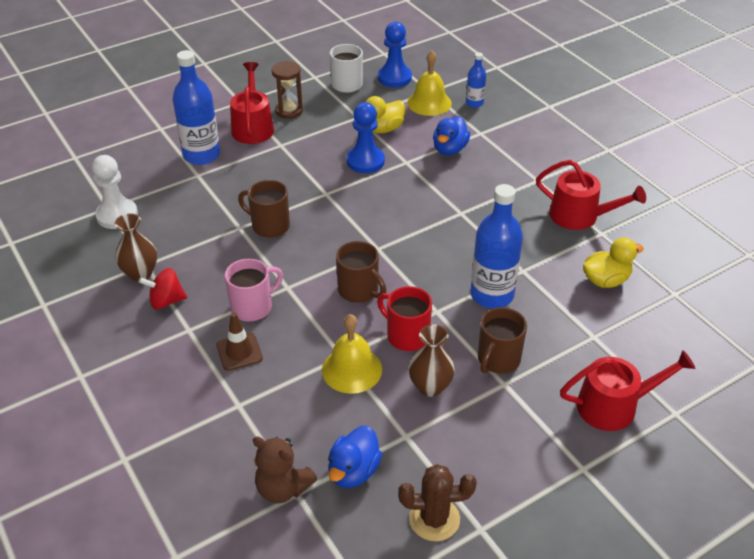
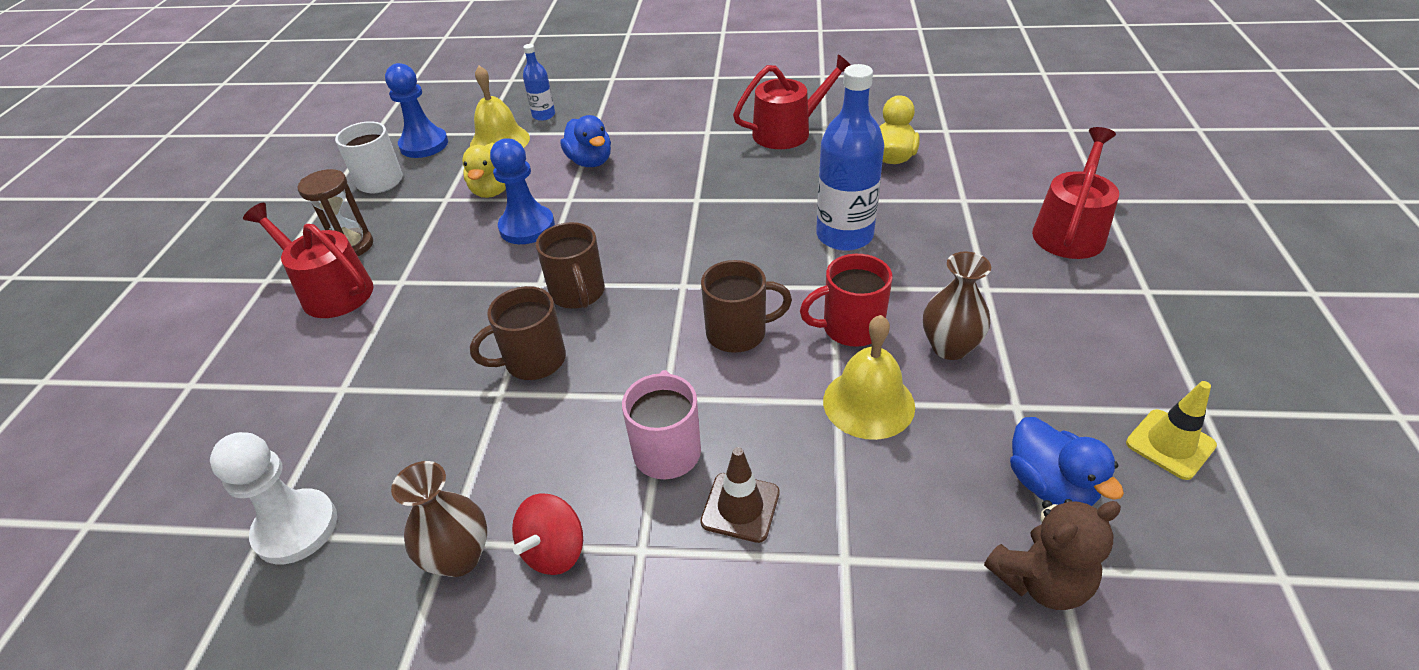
camera: 50 degrees left, 0 degrees up
(201, 155) = (309, 365): blue bottle -> none
(434, 519) = (1170, 444): brown cactus -> yellow traffic cone
(498, 359) = (946, 276): brown mug -> brown mug (578, 293)

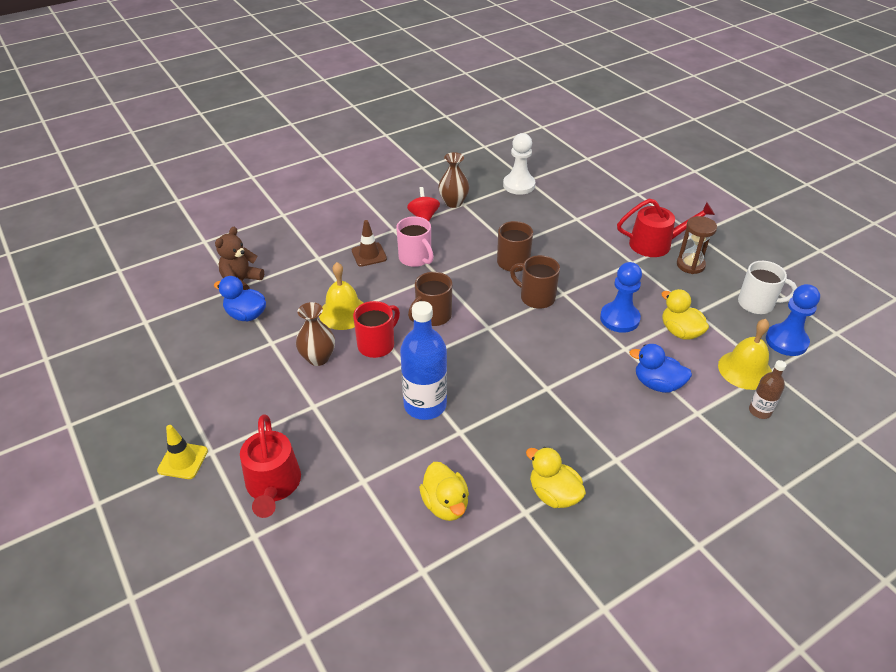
camera: 140 degrees right, 0 degrees up
(544, 115) = (760, 411): blue bottle -> brown bottle
(788, 131) = (553, 494): red watering can -> yellow duck
(1170, 444) = (192, 356): yellow traffic cone -> yellow traffic cone (183, 460)

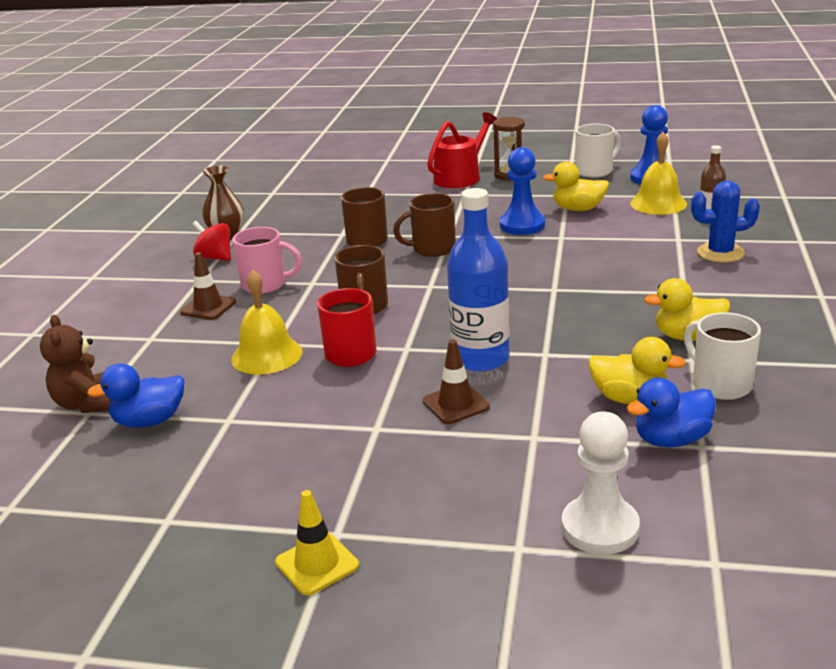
camera: 45 degrees left, 15 degrees down
(273, 485) = (458, 503): red watering can -> none
(318, 358) = (308, 397): brown vase -> none
(366, 425) = (456, 404): none -> brown traffic cone
(506, 544) = (720, 384): none -> white mug
(519, 185) = (270, 199): white pawn -> white pawn (600, 528)
(657, 384) = (623, 241): blue duck -> blue duck (671, 440)
(702, 449) = (720, 253): none -> blue cactus

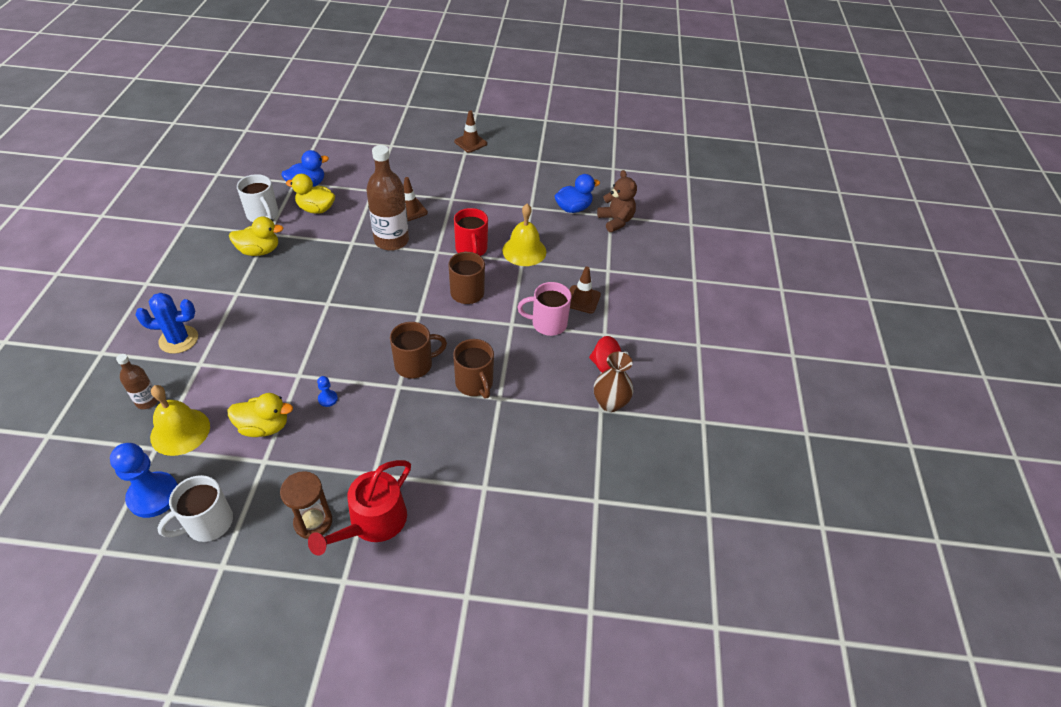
camera: 170 degrees right, 20 degrees up
(317, 564) = (470, 143): yellow traffic cone -> brown traffic cone
(480, 359) = (391, 240): blue bottle -> brown bottle
(522, 225) = (328, 399): blue pawn -> blue pawn, size x0.45
(600, 528) = (356, 150): white pawn -> none

